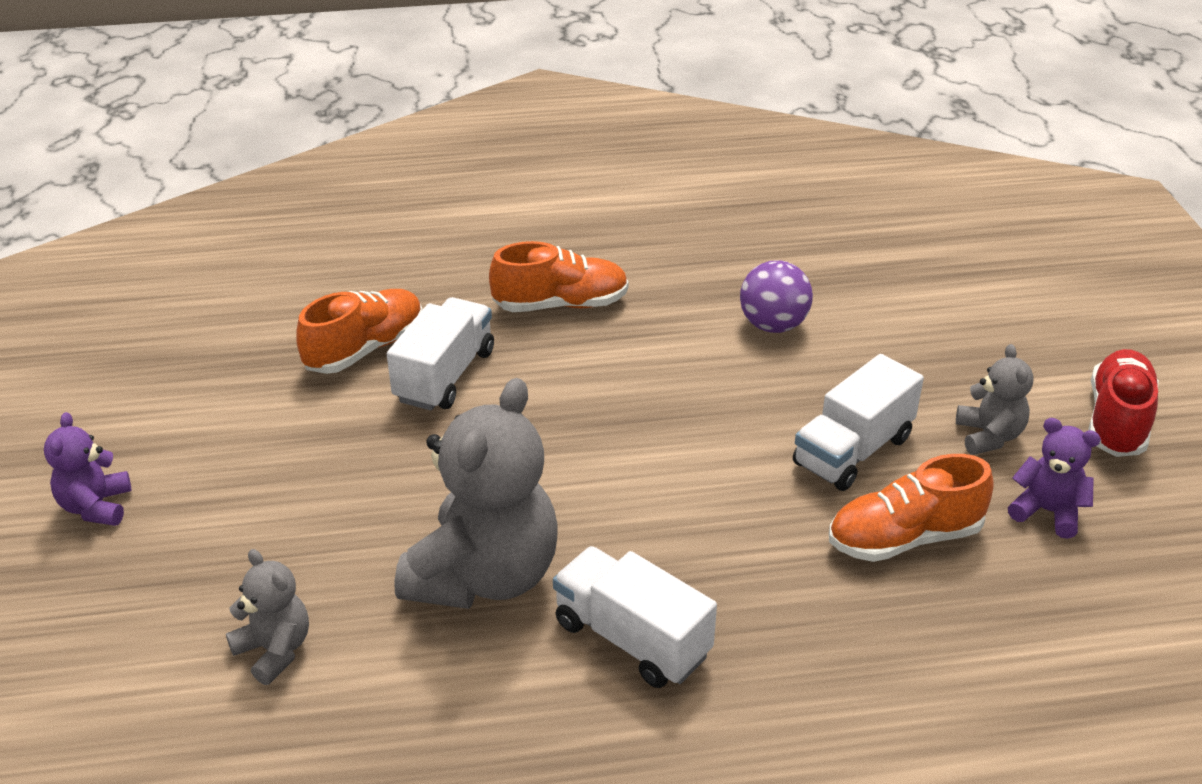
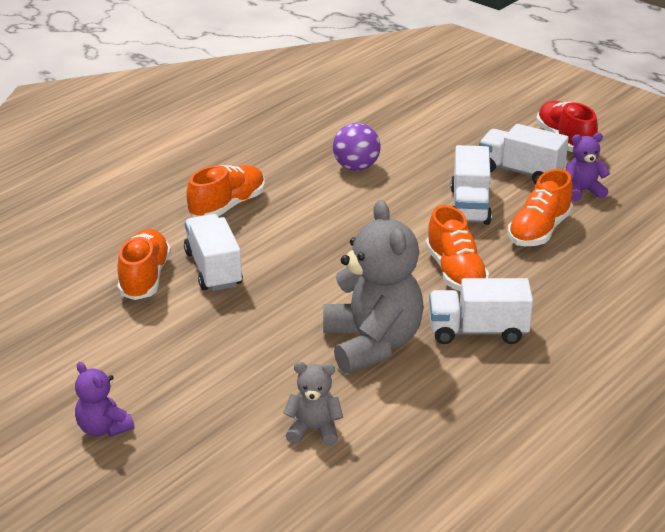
camera: 40 degrees left, 5 degrees down
(712, 536) = (455, 272): none -> orange shoe
(989, 436) = (520, 172): grey teddy bear -> white truck

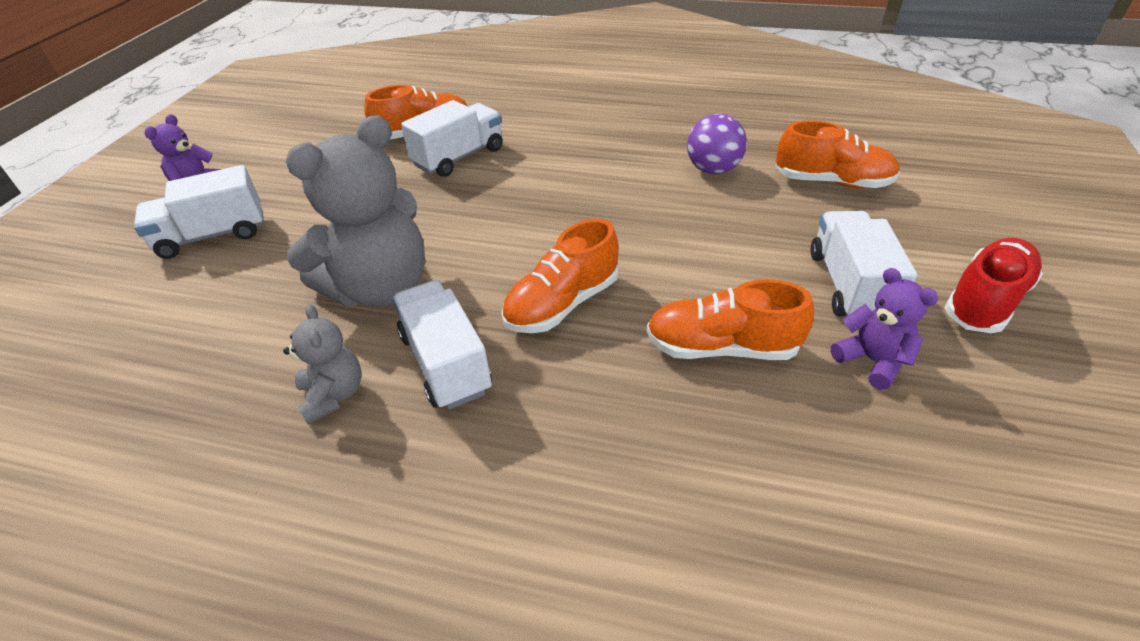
camera: 65 degrees right, 10 degrees up
(227, 206) = (568, 130): orange shoe -> orange shoe (832, 182)
(314, 430) = (212, 299): grey teddy bear -> grey teddy bear (333, 395)
(470, 206) = (719, 269): white truck -> white truck (213, 235)

